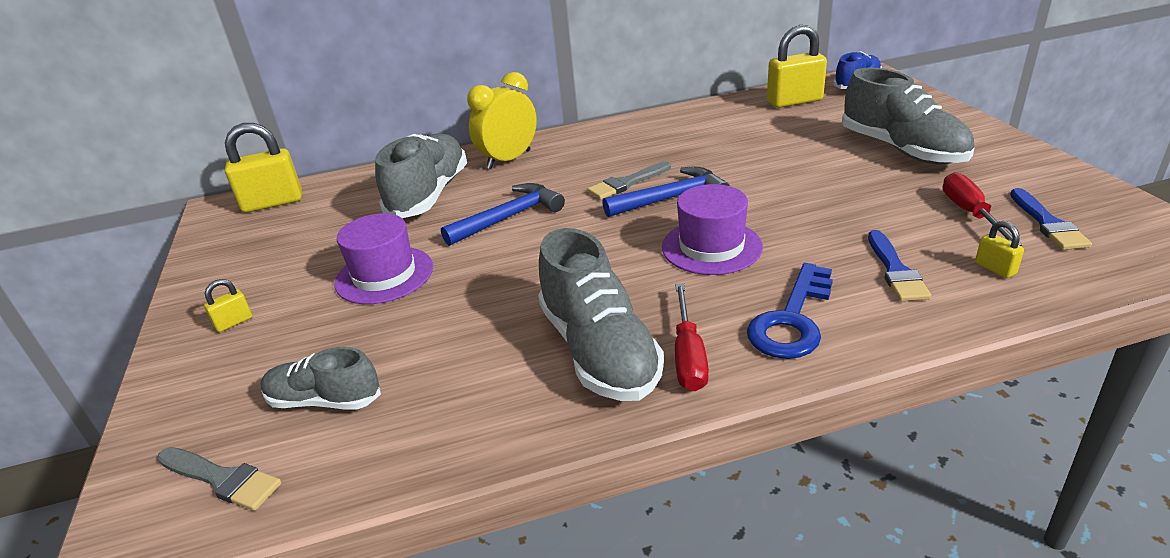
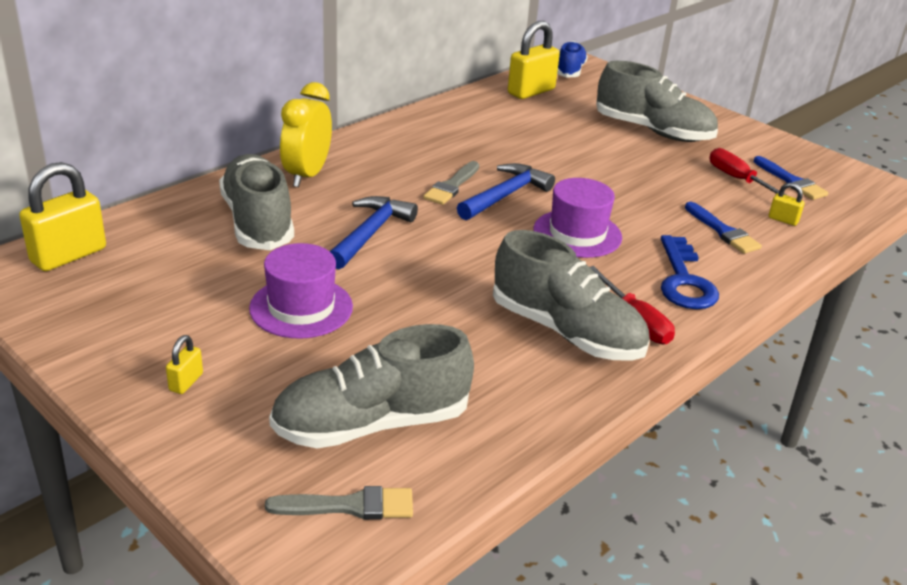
camera: 35 degrees left, 0 degrees up
(325, 400) = (371, 424): grey shoe -> grey shoe, size x1.67

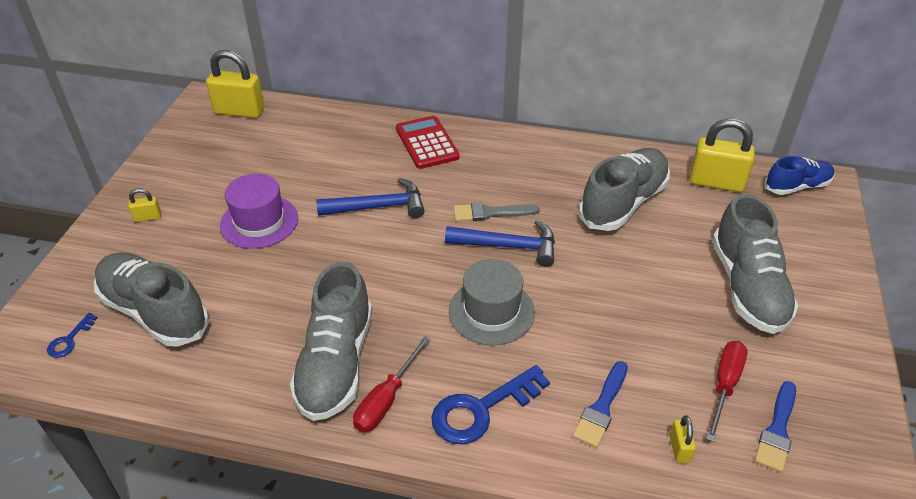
camera: 60 degrees right, 10 degrees up
(258, 222) = (344, 154): grey shoe -> grey shoe (623, 203)
(307, 175) = (427, 143): yellow clock -> red calculator
(349, 506) = (69, 340): grey brush -> blue key
(577, 233) = (491, 311): purple hat -> grey hat

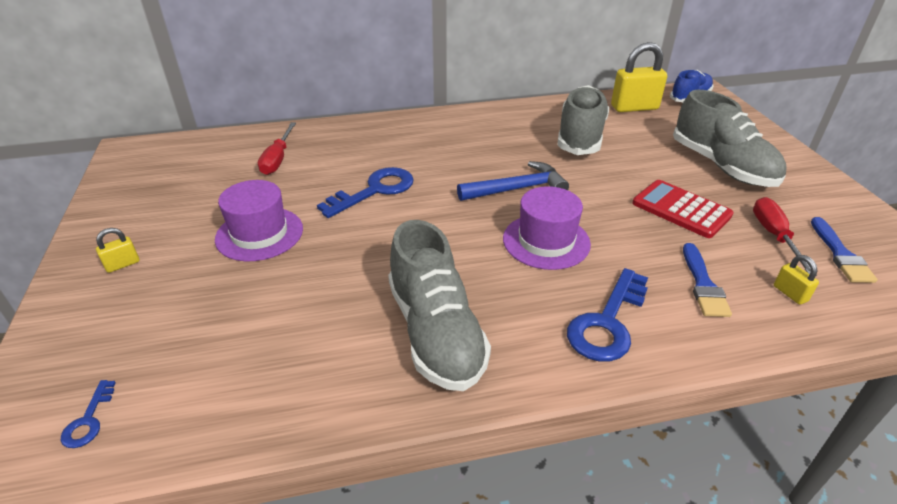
camera: 25 degrees left, 5 degrees down
(155, 312) = (190, 352): grey shoe -> none
(239, 111) = (174, 151): yellow padlock -> none
(378, 207) = (375, 190): blue hammer -> blue key
(386, 399) = (513, 347): red screwdriver -> red screwdriver (278, 159)
(427, 143) = (382, 134): red calculator -> red calculator (681, 209)
(490, 213) = (481, 169): grey brush -> none
(491, 311) = (546, 241): grey hat -> purple hat

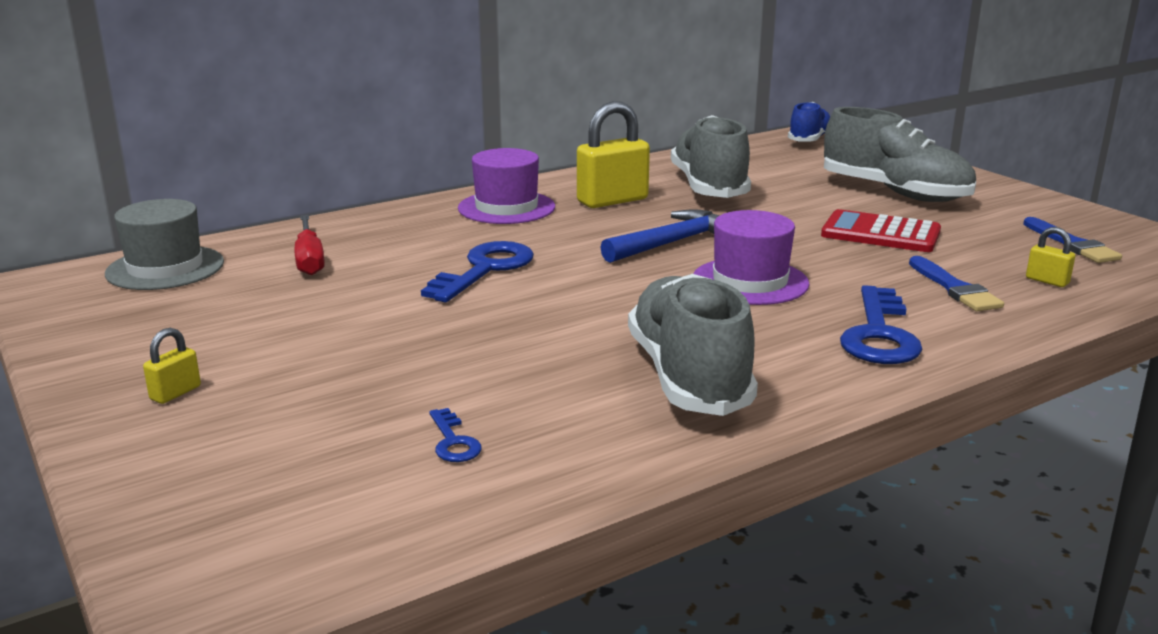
camera: 20 degrees left, 15 degrees down
(88, 420) = (292, 538): blue key -> blue key (453, 442)
(195, 151) = (165, 268): none -> grey hat
(259, 234) = (359, 332): purple hat -> purple hat (506, 207)
(435, 332) = (688, 376): grey shoe -> grey shoe turned 150 degrees counterclockwise
(634, 107) = (751, 155): yellow padlock -> yellow padlock (612, 201)
(774, 236) = (996, 240): red screwdriver -> none

